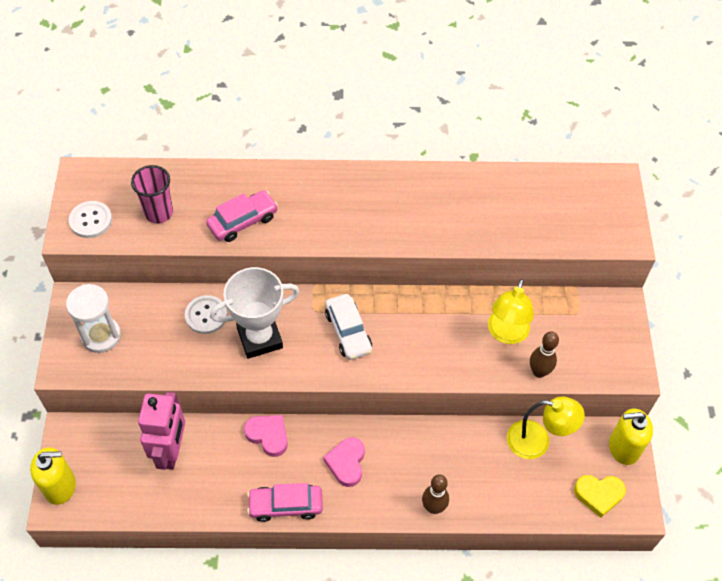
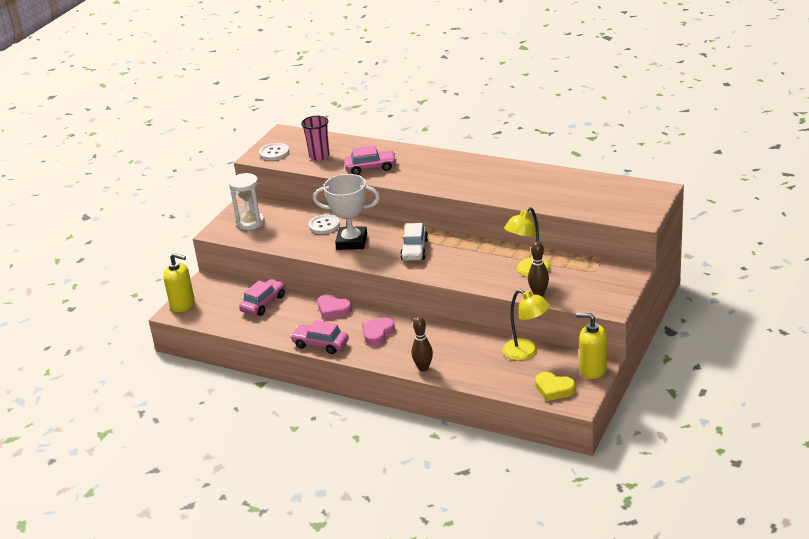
camera: 30 degrees right, 25 degrees down
(171, 451) = (264, 303): pink robot -> pink car
(268, 435) = (333, 309): pink heart -> pink heart turned 150 degrees clockwise

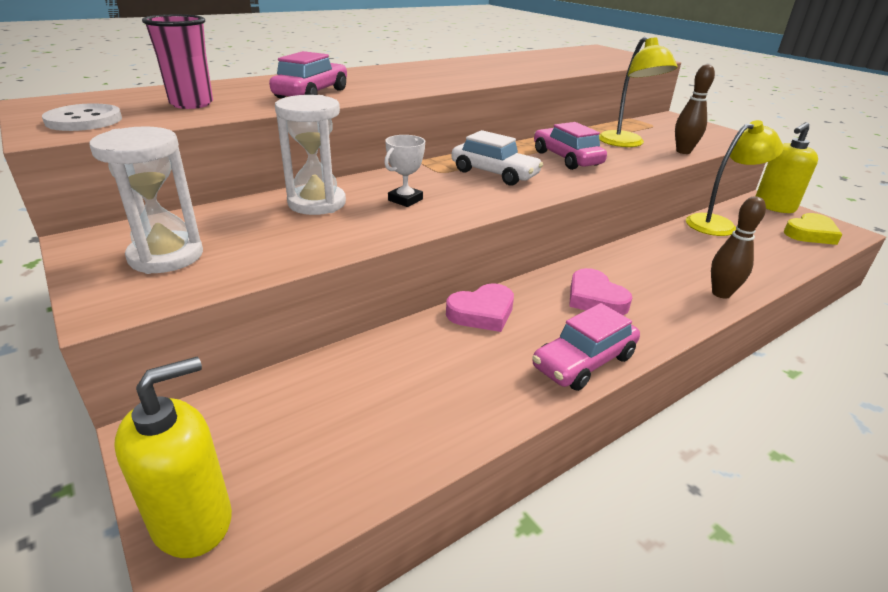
camera: 65 degrees left, 0 degrees up
(264, 303) = (368, 380): pink car -> pink car (566, 158)
(324, 225) = (317, 203): white button -> white hourglass
(352, 242) = (405, 200): white trophy -> white trophy, size x0.48

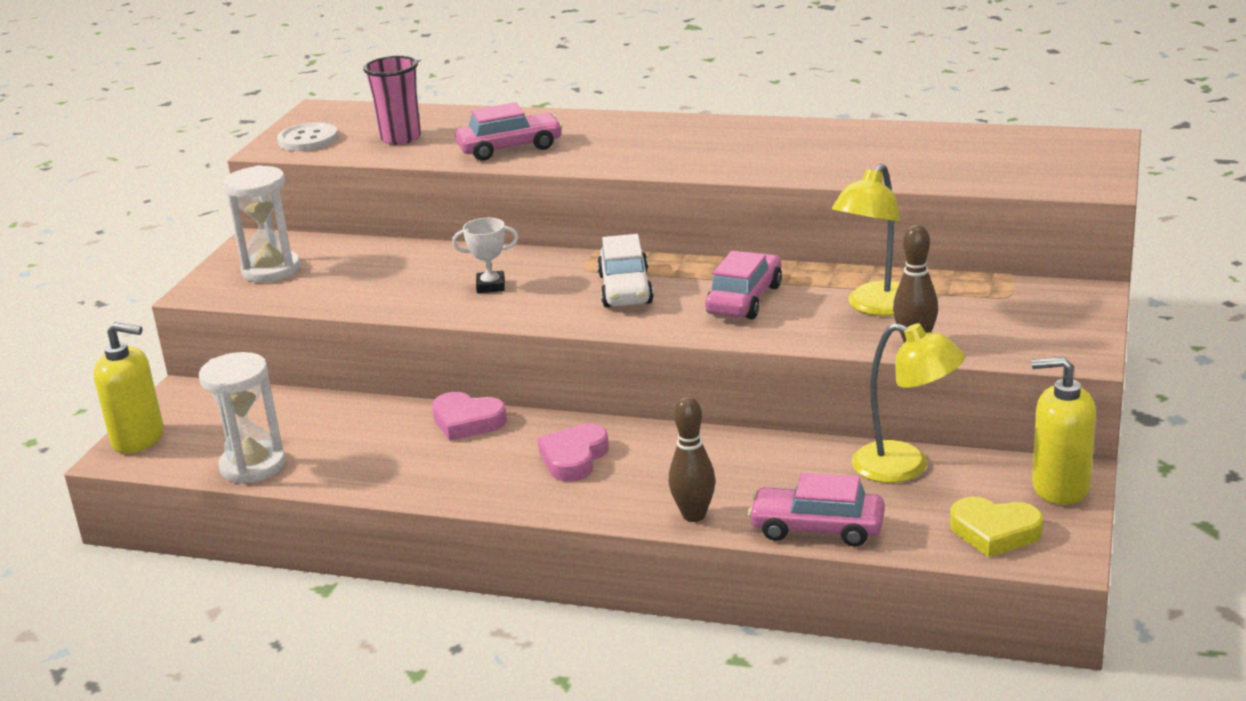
camera: 55 degrees right, 5 degrees down
(317, 203) = (426, 263): white hourglass -> white hourglass (253, 466)
(583, 361) = (455, 489): pink car -> pink car (817, 528)

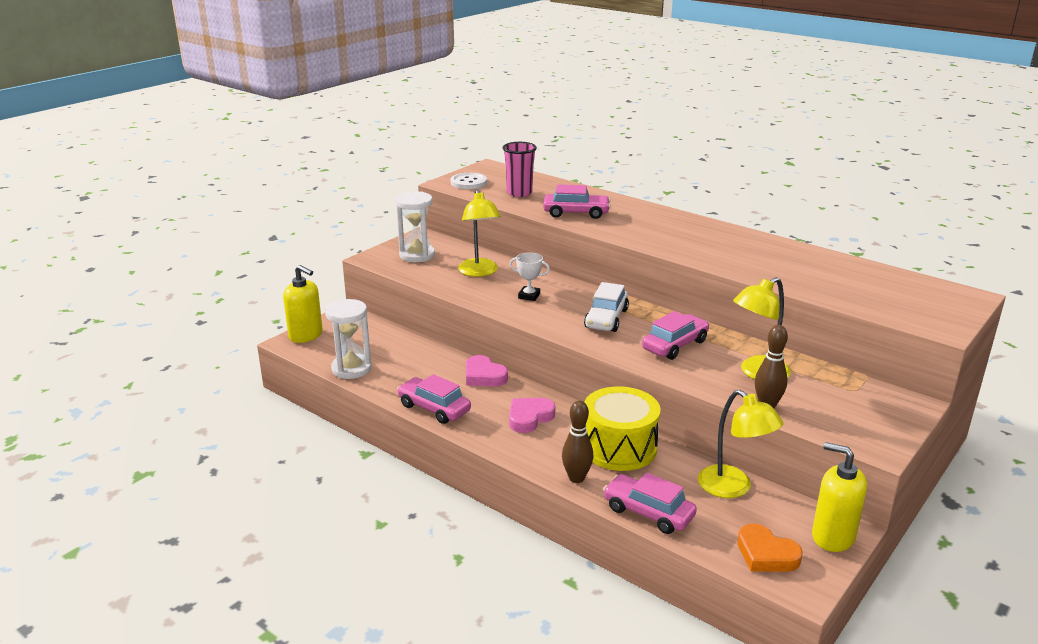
camera: 20 degrees right, 0 degrees up
(390, 271) = (479, 272): none -> yellow lamp
(424, 484) = (434, 408): none -> pink car
(725, 461) = (619, 447): none -> yellow drum
(994, 532) = (766, 554): yellow heart -> orange heart

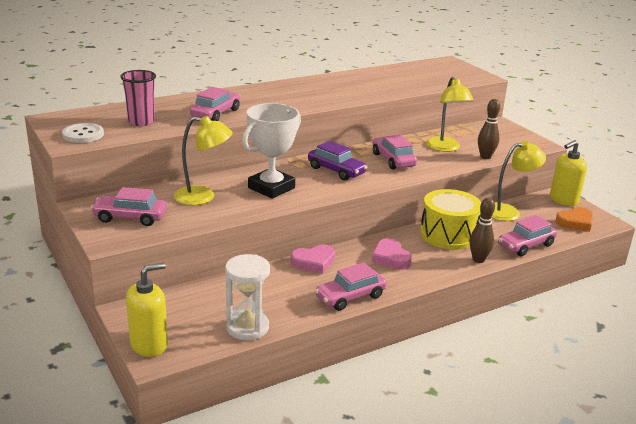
camera: 70 degrees left, 0 degrees up
(417, 255) = (130, 217): white hourglass -> pink car
(529, 296) = (271, 188): white trophy -> white trophy, size x2.08
(606, 319) = (336, 170): white car -> purple car

